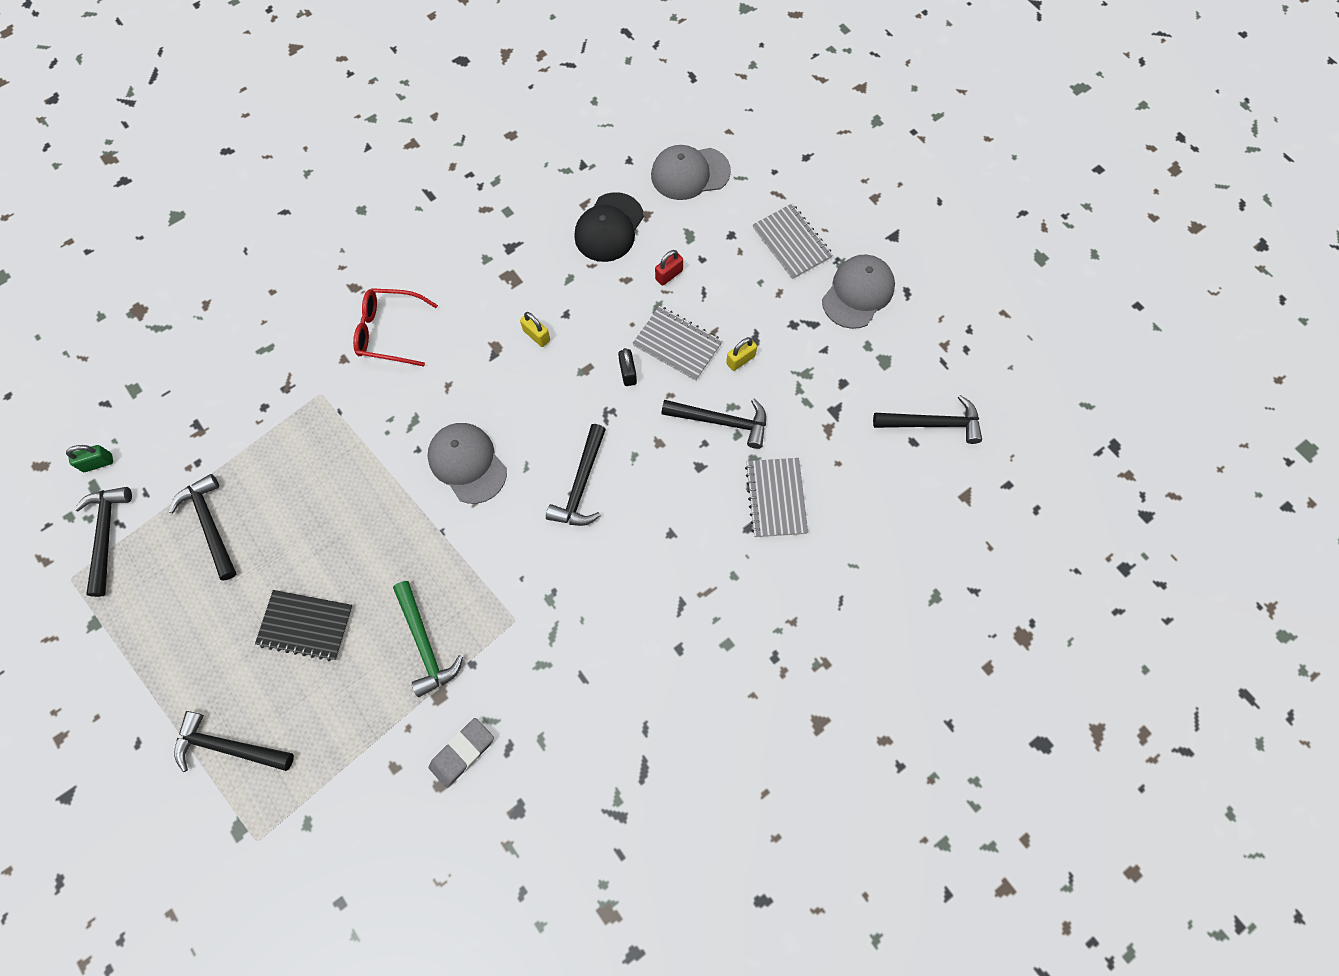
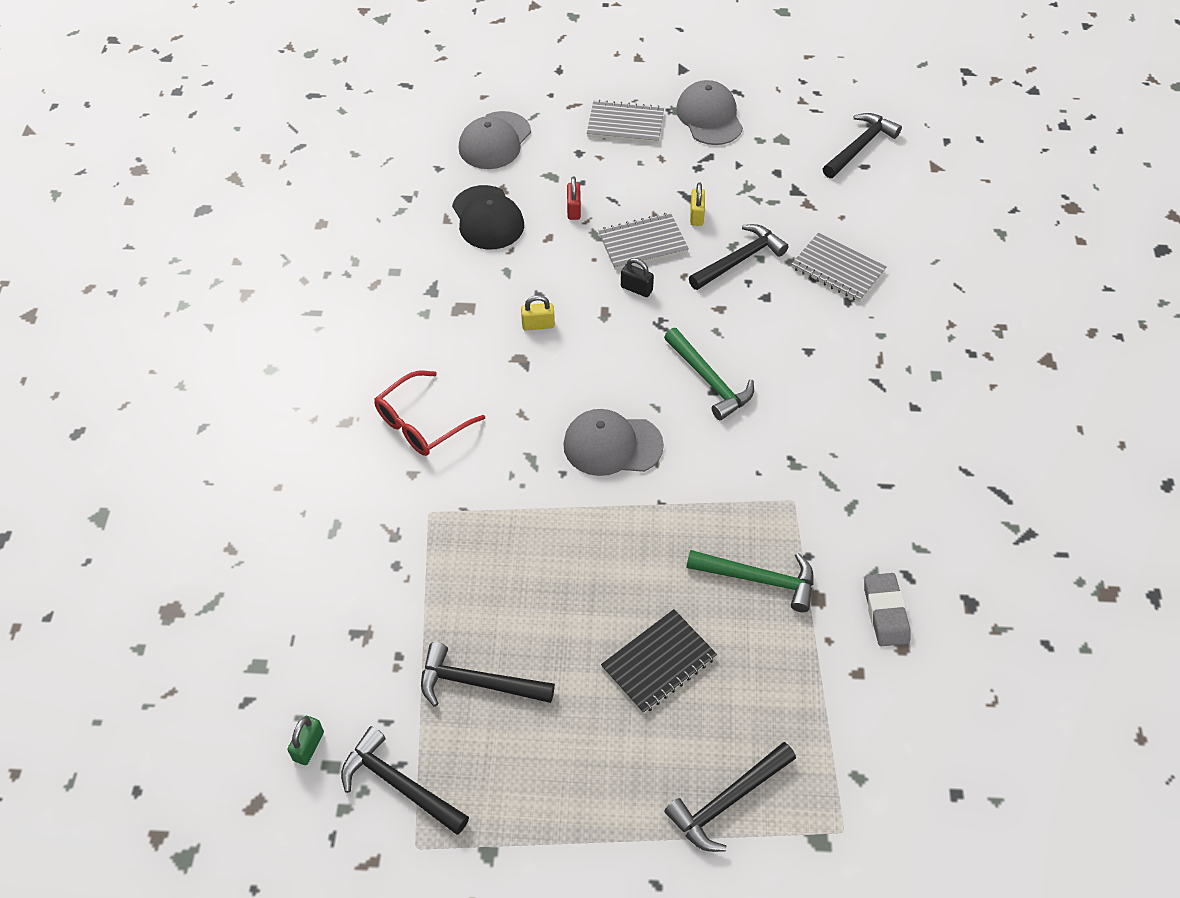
camera: 50 degrees left, 15 degrees down
(581, 484) = (709, 380): black hammer -> green hammer

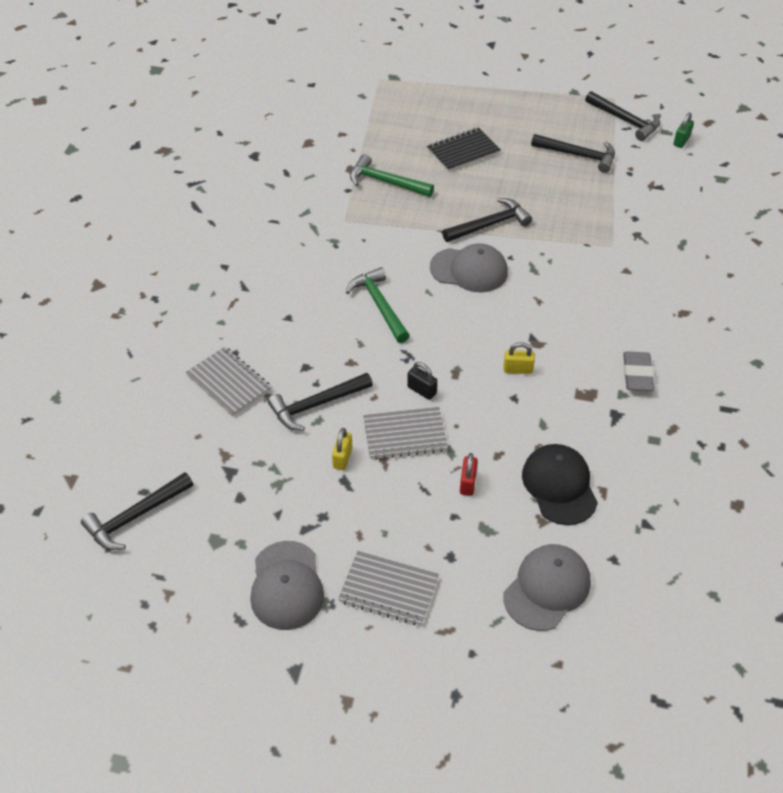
camera: 170 degrees left, 5 degrees down
(421, 423) = (621, 304): red glasses -> none
(728, 801) = (438, 95): black hammer -> black hammer (489, 225)
(885, 612) = (310, 157): grey eraser -> grey eraser (637, 374)

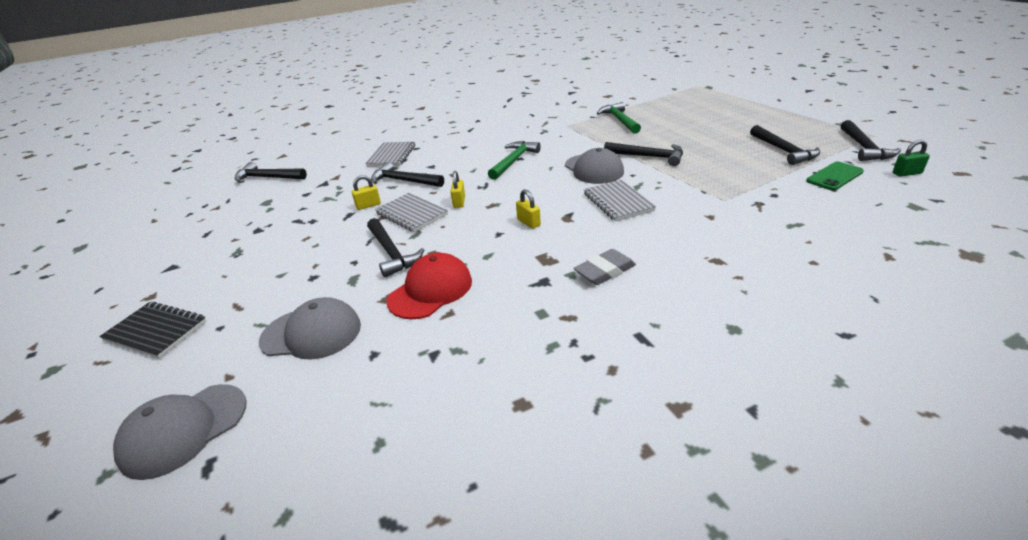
camera: 55 degrees right, 15 degrees down
(286, 585) = (244, 235): grey cap -> grey cap (184, 430)
(388, 589) = (263, 268): grey notebook -> grey notebook (618, 202)
(421, 390) = (459, 202): black padlock -> yellow padlock
(463, 152) = (694, 124): black notebook -> black notebook (156, 331)
(468, 483) = (391, 253): red padlock -> black hammer
(559, 486) = (430, 290): black cap -> red cap
(646, 171) = (834, 176): none -> green phone

